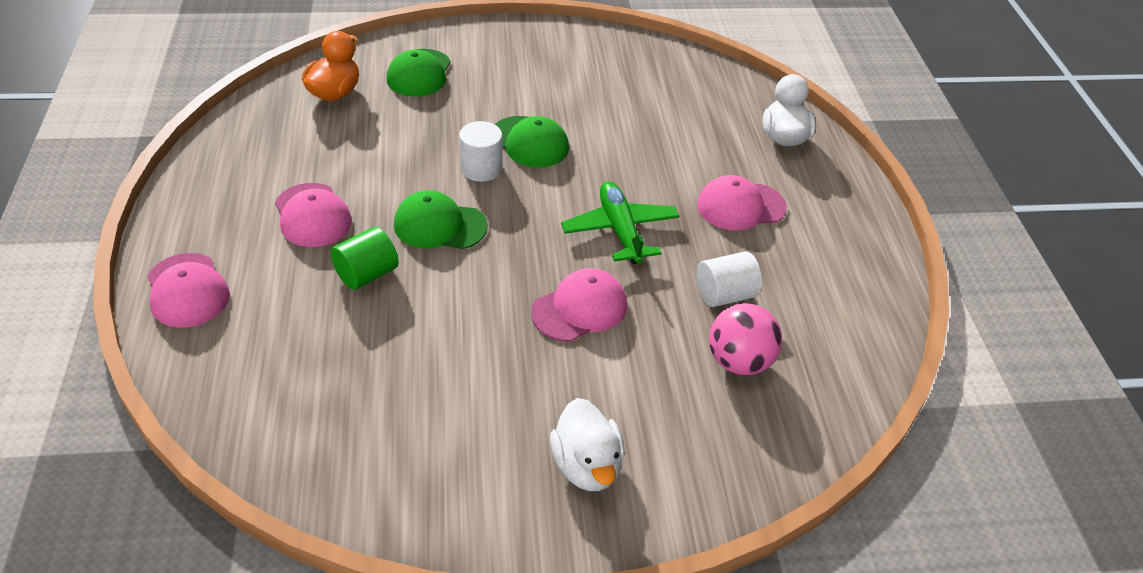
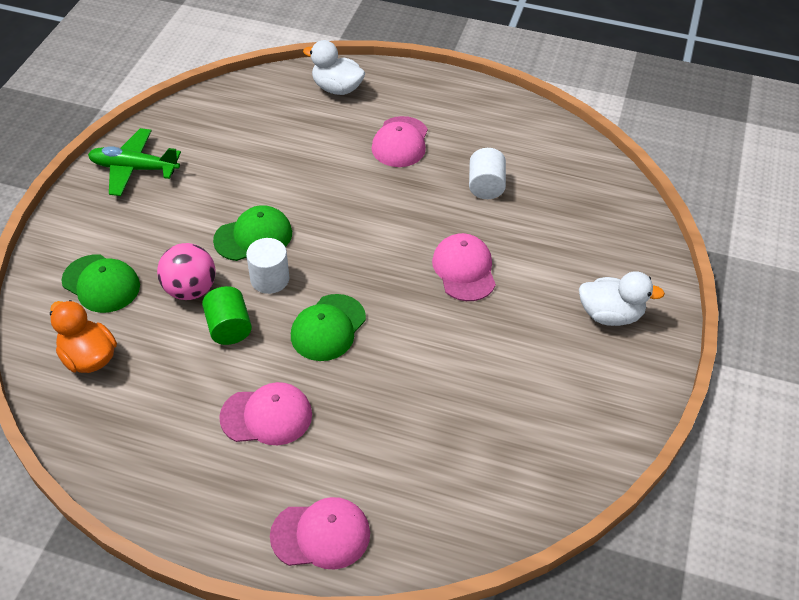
camera: 65 degrees left, 5 degrees up
(367, 274) = (364, 393): green cylinder -> green cylinder (229, 327)
(620, 230) = (392, 218): green plane -> green plane (134, 169)
(739, 362) = (549, 203): pink ball -> pink ball (190, 289)

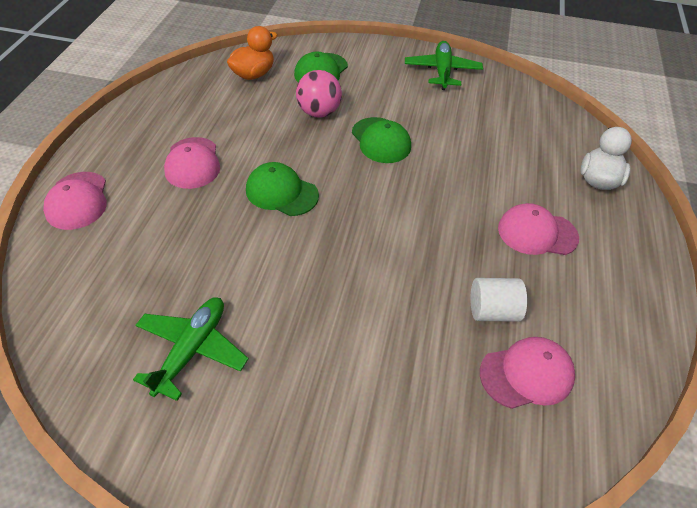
camera: 85 degrees right, 0 degrees up
(229, 327) = (281, 136): green cylinder -> none
(270, 279) = (334, 153): white cylinder -> none
(464, 269) = (361, 291): pink cap -> pink cap (526, 374)
(531, 397) = (192, 350): none -> green plane
(610, 315) = (305, 441): white duck -> none

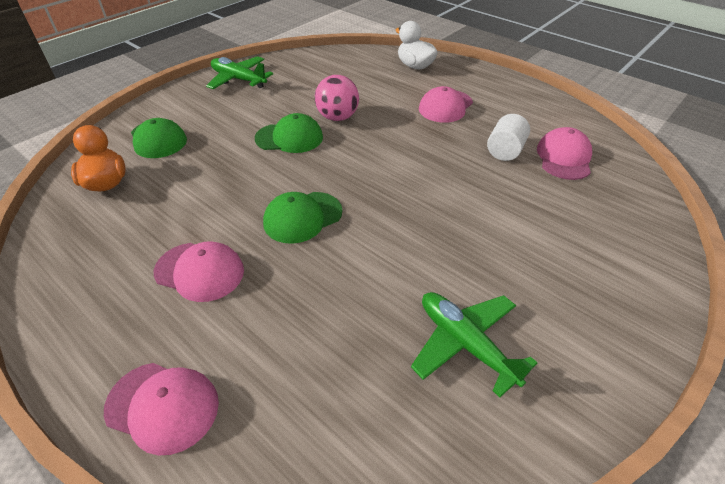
camera: 60 degrees left, 5 degrees down
(319, 112) = (216, 159): pink ball -> pink ball (337, 117)

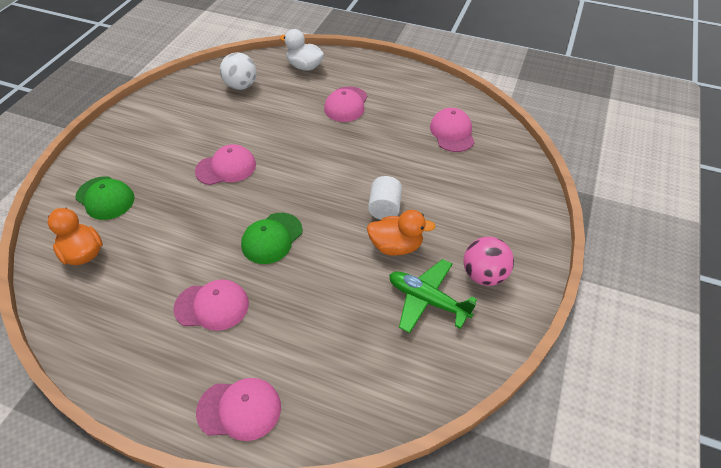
camera: 20 degrees left, 5 degrees up
(239, 80) = (148, 117): green plane -> none
(289, 138) = (226, 168): green cap -> pink cap
(337, 117) = (259, 137): pink ball -> pink ball (484, 275)
(342, 71) = (241, 86): none -> white ball
(447, 265) = (396, 246): none -> orange duck
(505, 151) = (407, 137): white cylinder -> white cylinder (384, 208)

